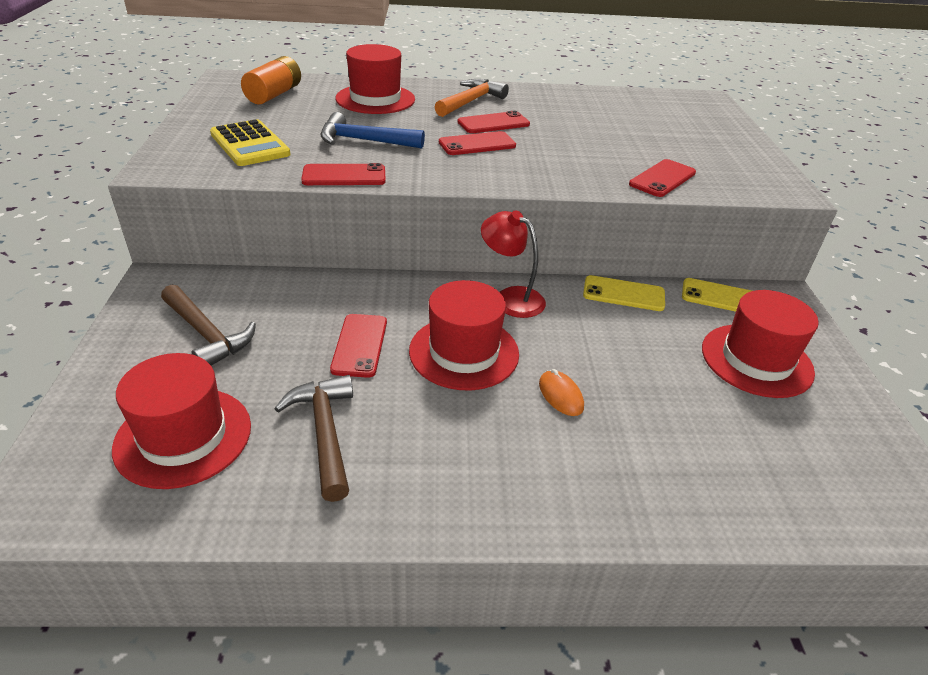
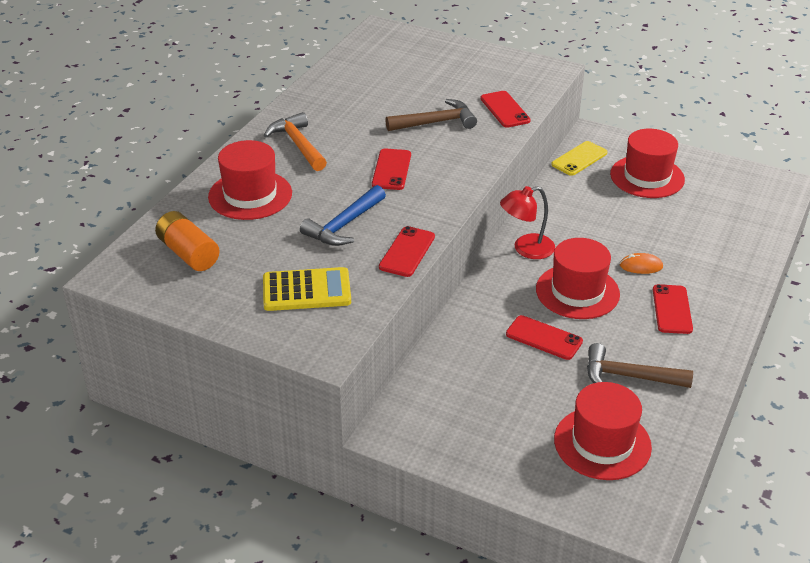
camera: 60 degrees left, 0 degrees up
(207, 334) = (487, 414): brown hammer -> brown hammer (436, 122)
(493, 123) = (355, 148): red phone -> red phone (672, 309)
(623, 294) = (551, 197): yellow phone -> none

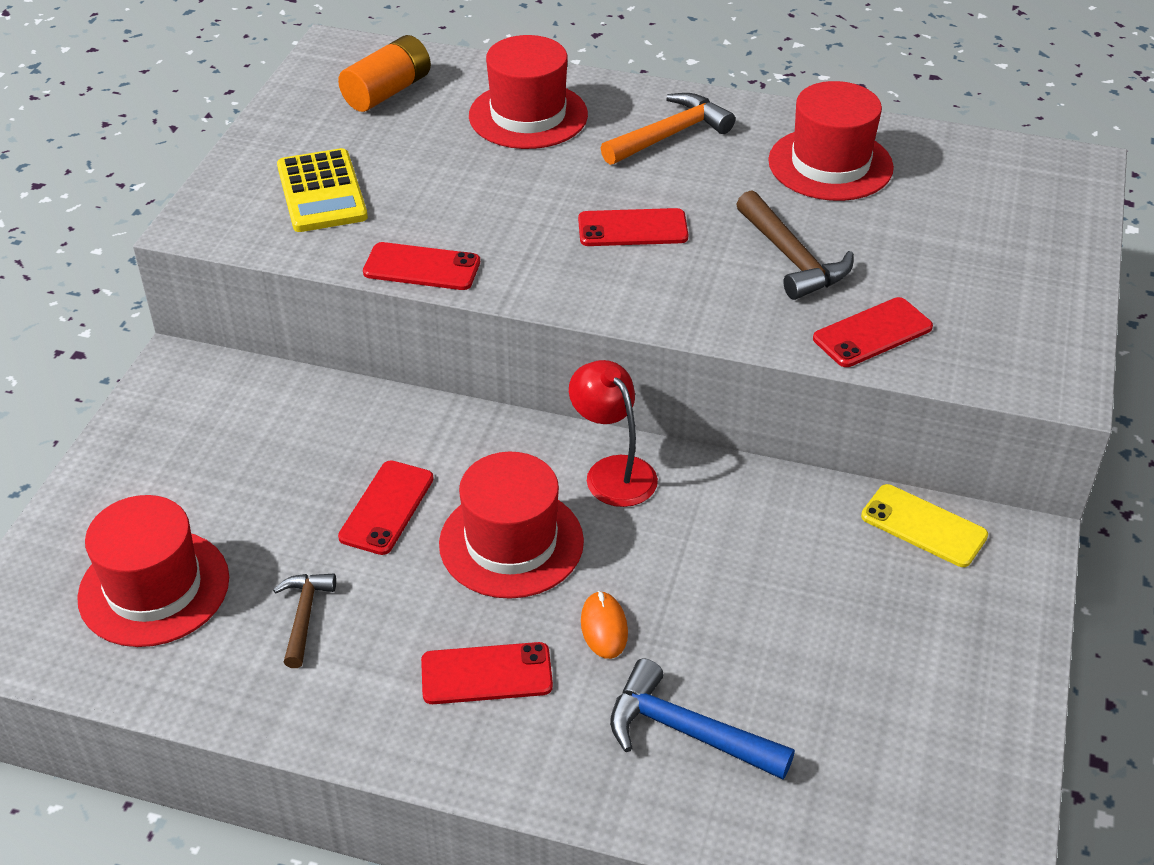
camera: 80 degrees right, 5 degrees up
(344, 225) = (475, 203): blue hammer -> blue hammer (686, 731)
(628, 376) = (304, 616): brown hammer -> brown hammer, size x0.64
(647, 177) = (904, 632): red hat -> red hat (830, 164)

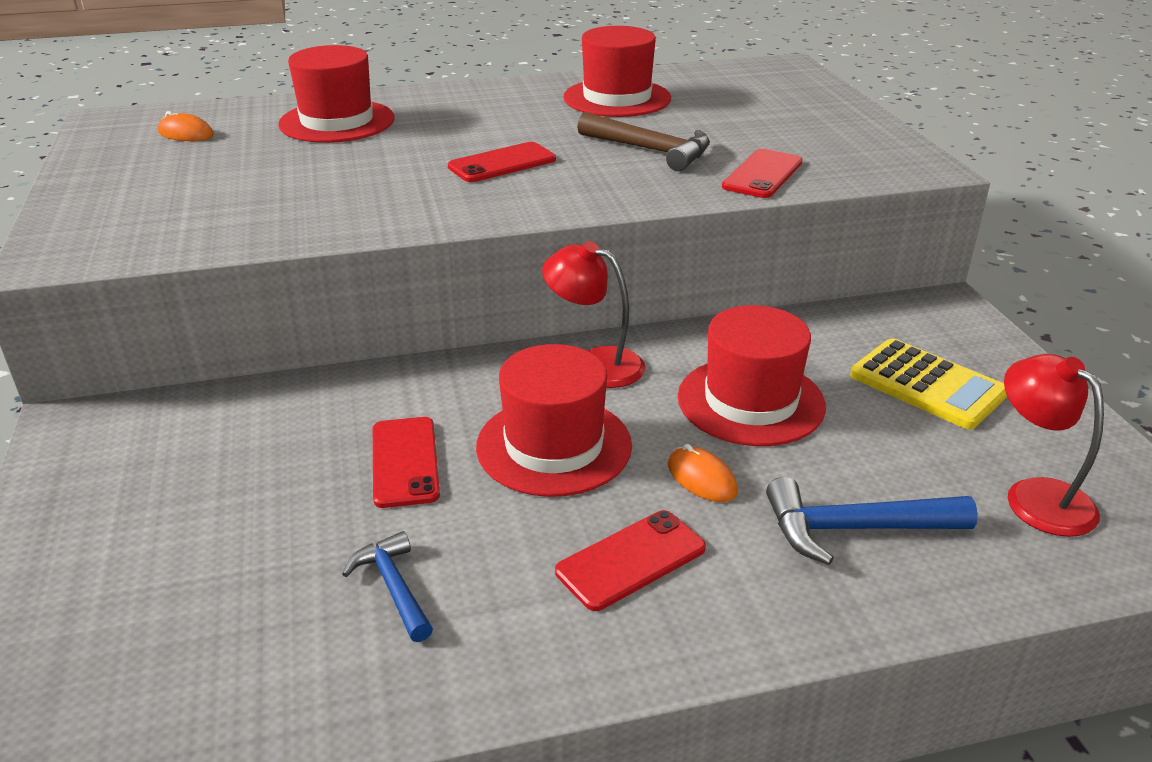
camera: 30 degrees left, 10 degrees down
(154, 588) = (187, 632): red hat -> red hat (750, 401)
(304, 616) = (393, 587): brown hammer -> blue hammer
(321, 192) = (176, 206): yellow calculator -> yellow calculator (927, 385)
(387, 92) = (186, 134): orange battery -> orange mouse
(422, 267) = (331, 230): red phone -> none
(670, 135) = (473, 108): orange hammer -> none
(880, 778) = (1036, 496): none -> red lamp
(923, 526) = (871, 319): yellow phone -> none

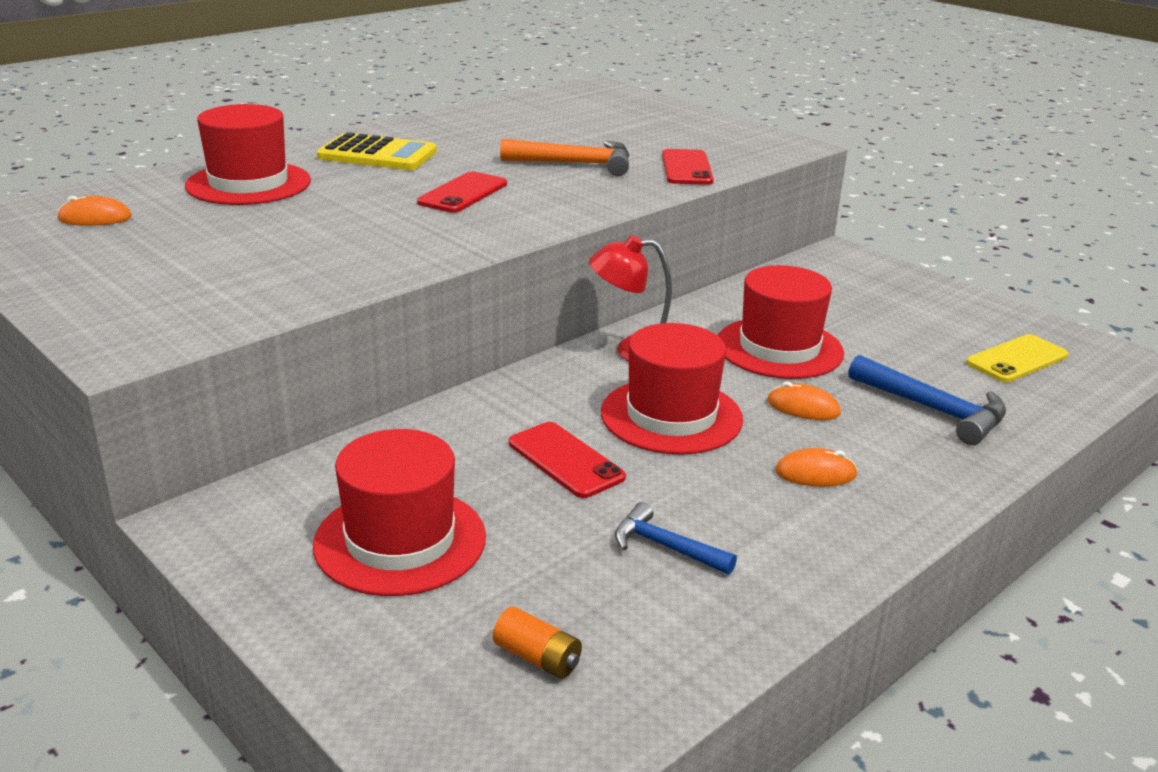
camera: 30 degrees left, 5 degrees down
(163, 657) = (537, 658): none -> orange battery
(617, 98) = (490, 128): red hat -> red hat (400, 540)
(631, 560) = (815, 473): red phone -> orange mouse
(651, 150) = (576, 164): brown hammer -> orange hammer
(853, 529) = (934, 410): blue hammer -> blue hammer turned 105 degrees counterclockwise
(927, 385) = (883, 308): yellow calculator -> yellow calculator (377, 155)
(1036, 496) = (1017, 359): red lamp -> yellow phone

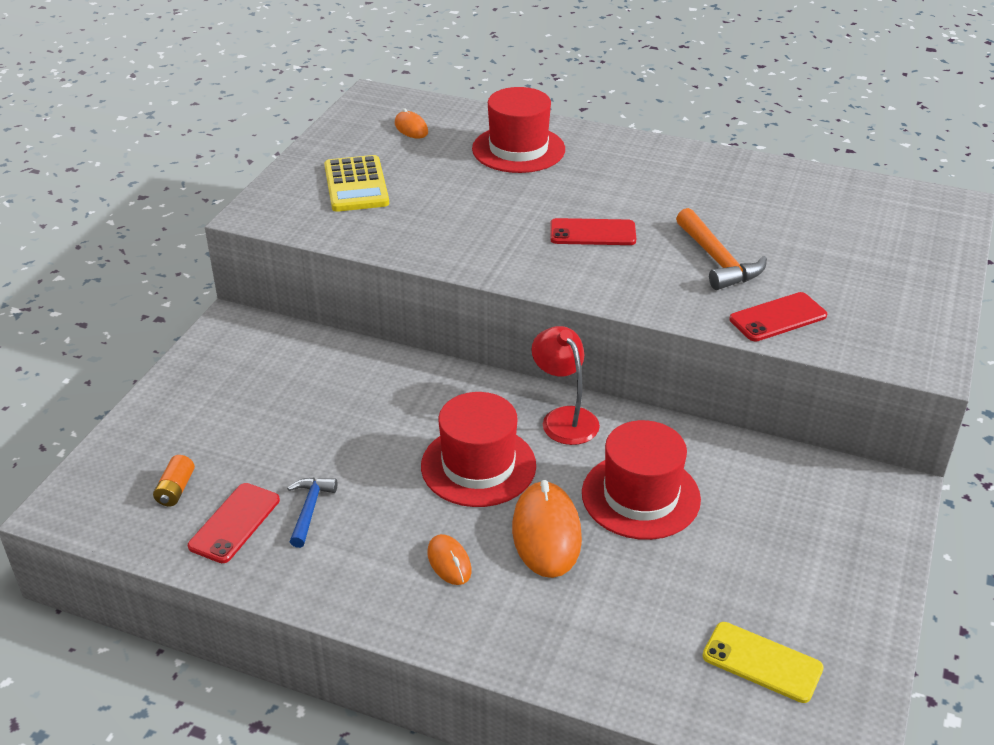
camera: 65 degrees right, 10 degrees up
(377, 155) = (630, 171): yellow calculator -> yellow calculator (356, 185)
(400, 540) = (254, 399): red hat -> none
(565, 460) = (382, 434): red phone -> red phone (234, 523)
(803, 407) = (546, 533): orange mouse -> orange mouse, size x1.86
(934, 410) = (605, 616): blue hammer -> none

